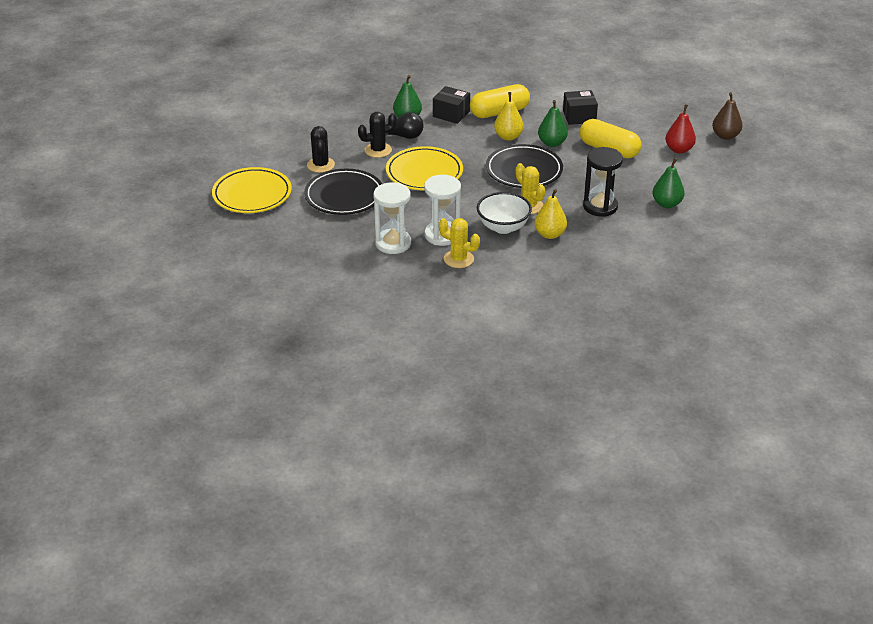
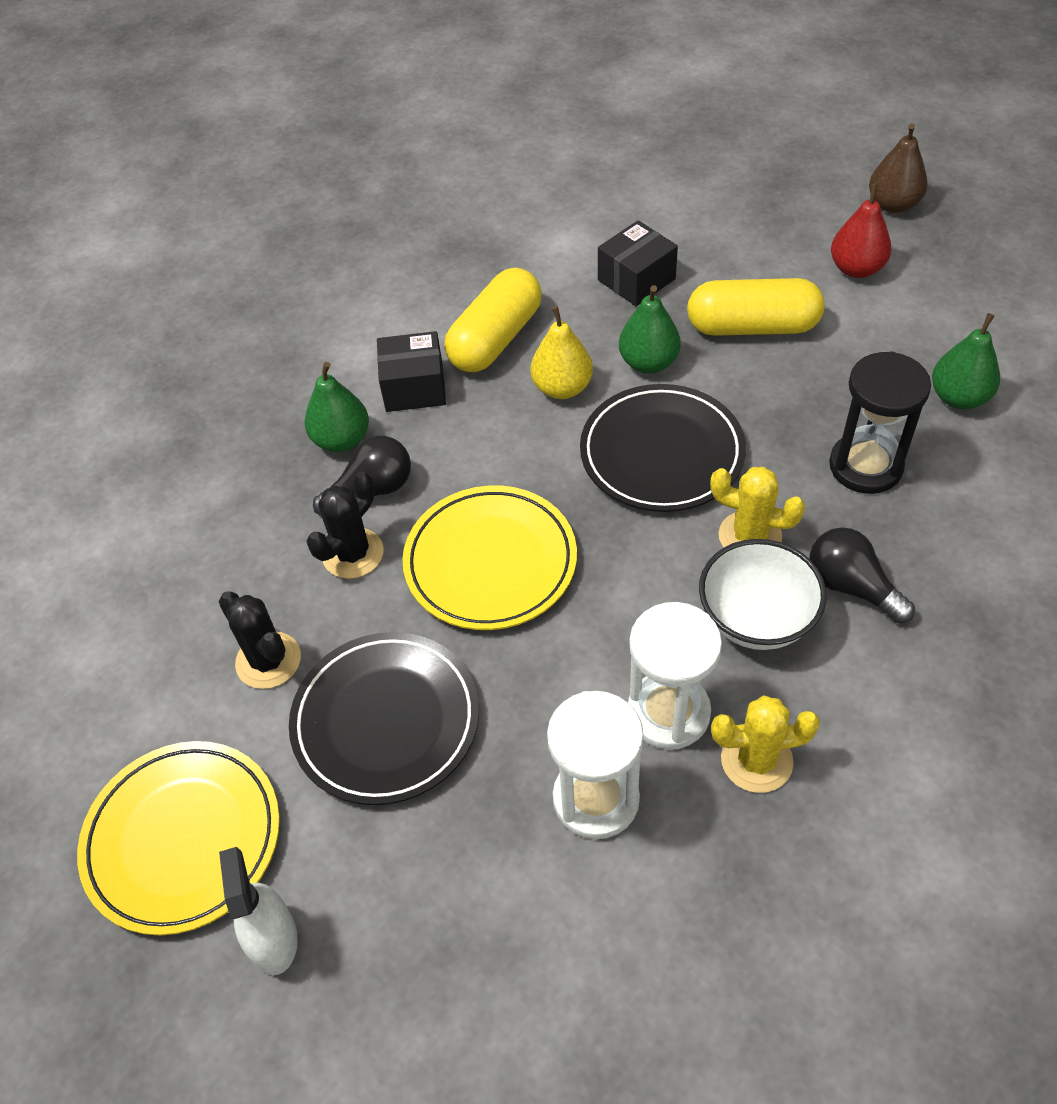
camera: 30 degrees left, 15 degrees up
(258, 227) = (273, 938): none -> white spray bottle
(550, 234) = (851, 586): yellow pear -> black light bulb

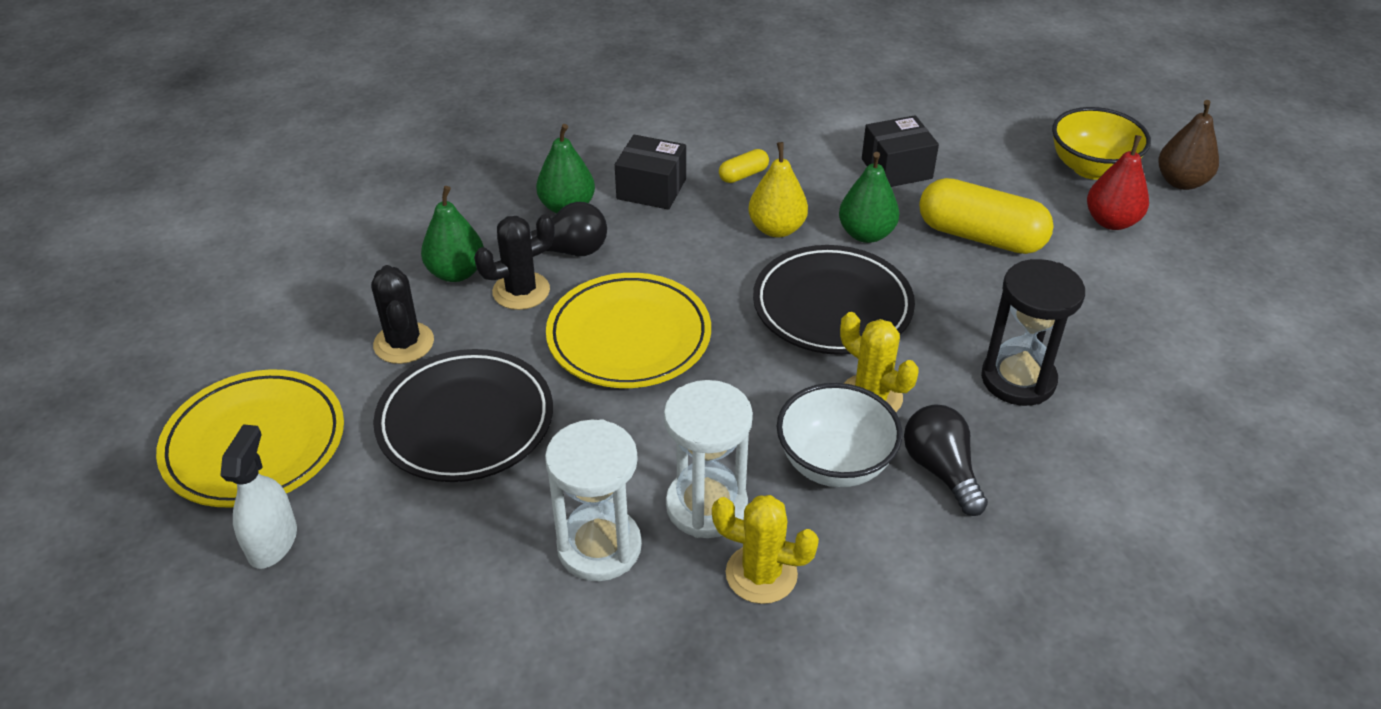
camera: 20 degrees right, 10 degrees down
(495, 339) = (743, 175): yellow capsule -> yellow capsule, size x0.45
(809, 217) = (1091, 168): none -> yellow bowl
(958, 397) = (1148, 355): green pear -> green pear (456, 272)

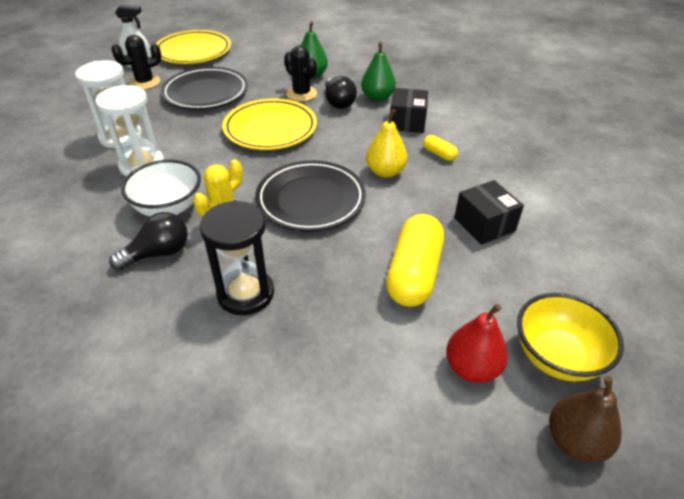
camera: 80 degrees right, 0 degrees up
(404, 343) = (258, 71): black cactus -> black cactus (145, 82)
(761, 574) = (92, 186): yellow cactus -> none
(866, 234) = (394, 211): green pear -> none

